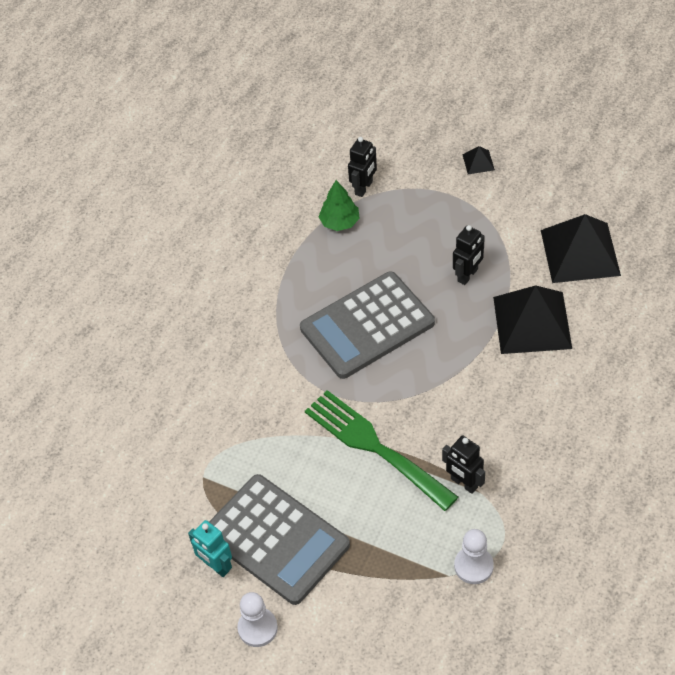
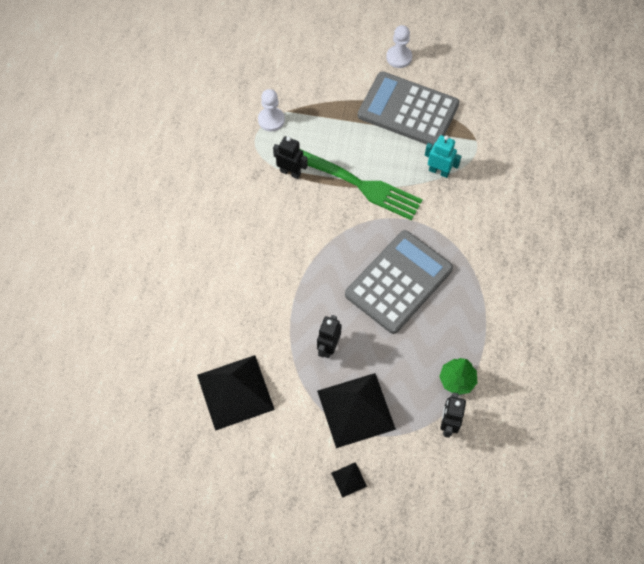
camera: 160 degrees right, 10 degrees up
(216, 566) = (441, 86): turquoise robot -> turquoise robot (439, 171)
(532, 322) = (265, 312): black pyramid -> black pyramid (355, 409)

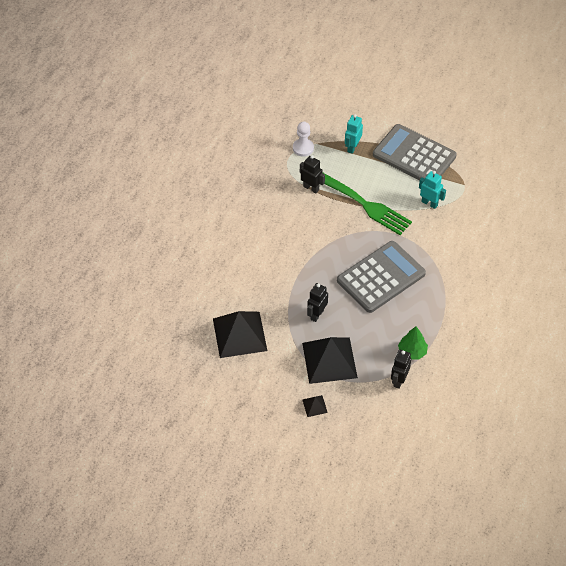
camera: 10 degrees right, 10 degrees down
(331, 110) = (352, 147): none -> turquoise robot
(399, 57) = (415, 116): white pawn -> none

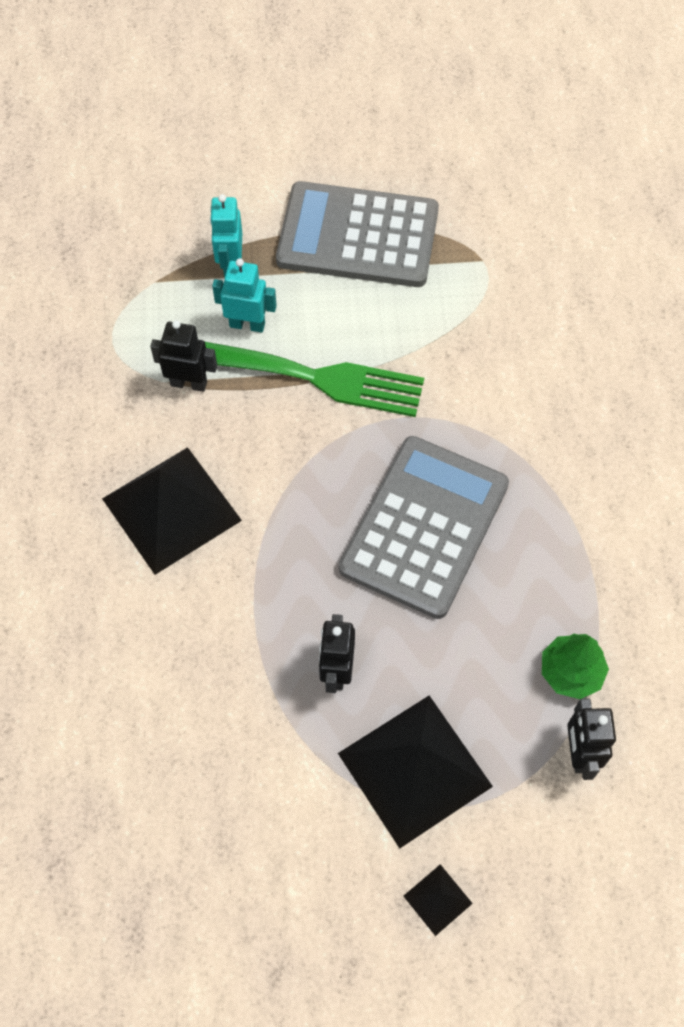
camera: 25 degrees left, 10 degrees up
(239, 334) = (194, 793): black pyramid -> black pyramid (171, 509)
(303, 148) = (132, 302): white pawn -> none
(429, 203) = (437, 325): turquoise robot -> turquoise robot (247, 324)

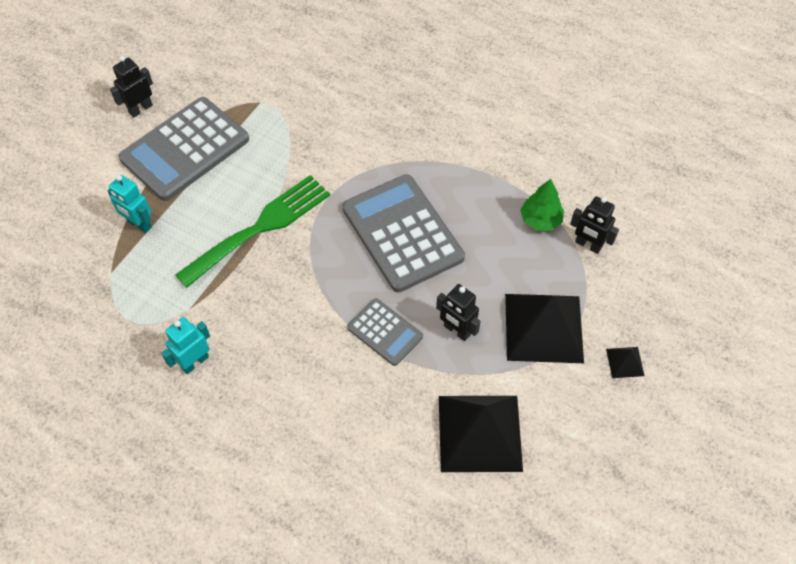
camera: 55 degrees left, 5 degrees down
(171, 509) = (281, 356): black pyramid -> black pyramid (479, 432)
(189, 383) = (202, 296): black robot -> black robot (140, 109)
(247, 324) = (191, 241): turquoise robot -> turquoise robot (194, 362)
(277, 594) = (385, 332): none -> grey calculator

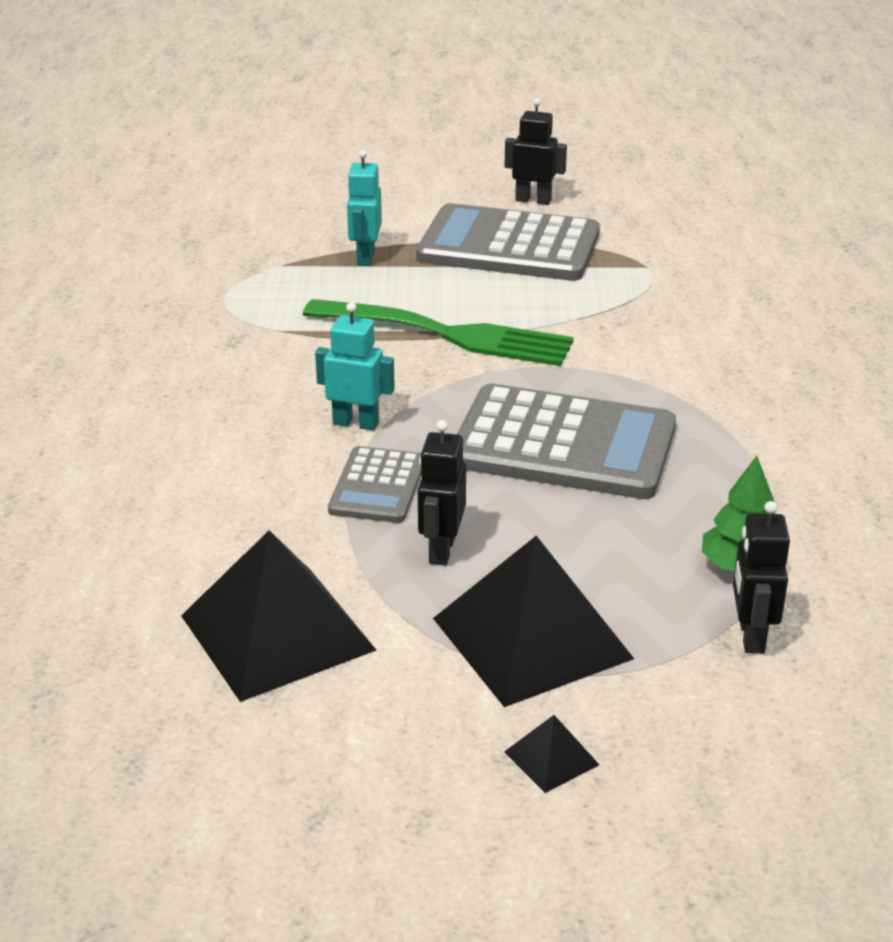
camera: 60 degrees right, 25 degrees down
(194, 362) = (202, 360): turquoise robot -> turquoise robot (356, 423)
(402, 233) = (563, 444): grey calculator -> grey calculator turned 75 degrees clockwise

